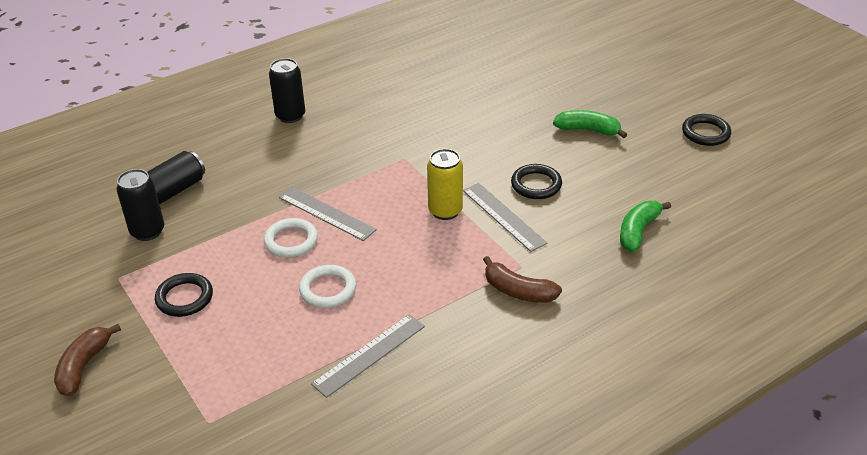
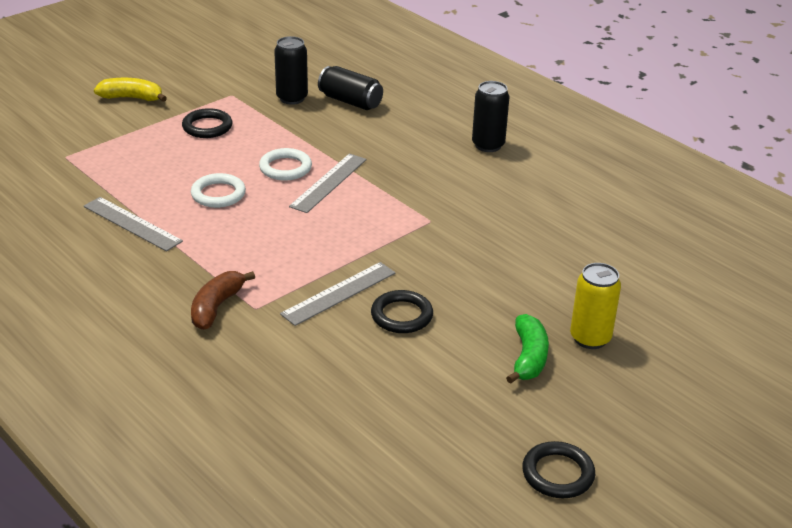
camera: 80 degrees right, 5 degrees down
(84, 366) = (131, 98): brown banana -> yellow banana
(445, 211) = (343, 253): yellow can -> yellow can (590, 338)
(638, 231) = (324, 398): green banana -> none

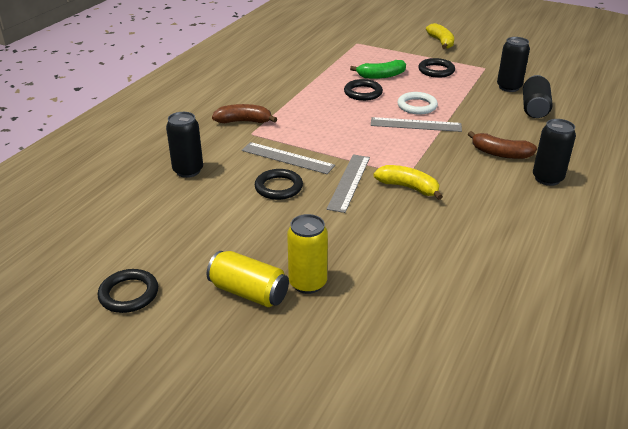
camera: 70 degrees right, 0 degrees up
(132, 224) = (307, 77): grey ruler -> grey ruler (349, 182)
(218, 194) = (363, 93): white ring -> black ring
(315, 382) = (188, 171): none -> black can
(426, 153) = (500, 153): none -> brown banana
(456, 228) = (408, 187): none -> yellow banana
(528, 357) = (262, 254): green banana -> green banana (381, 76)
(589, 381) = (249, 292): none -> yellow can

